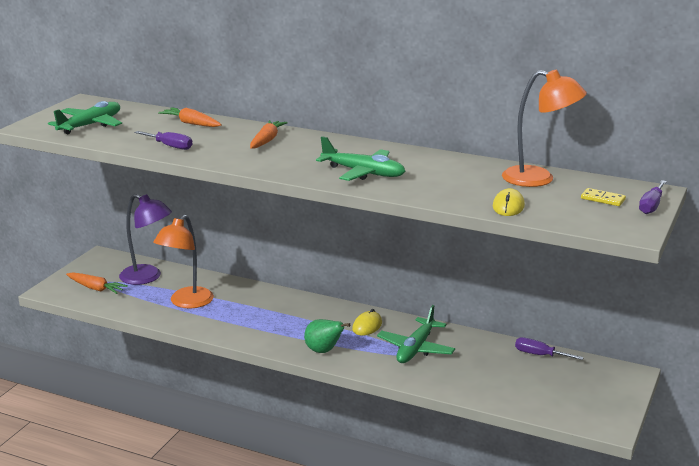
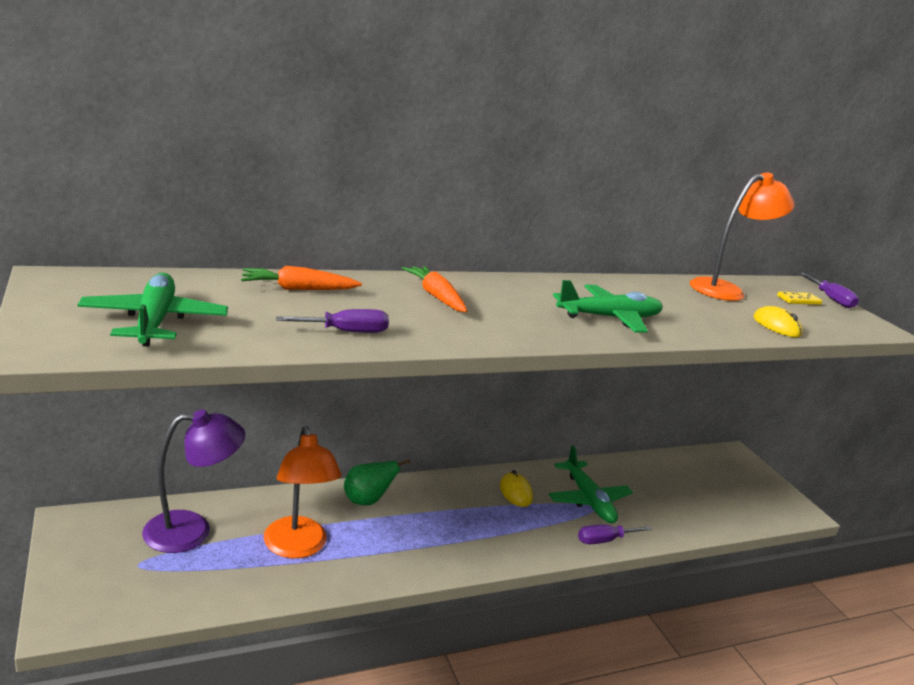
camera: 50 degrees left, 0 degrees up
(95, 288) = (138, 582): orange carrot -> none
(324, 351) = (527, 542): green pear -> green pear (367, 500)
(539, 355) = (668, 462): purple screwdriver -> purple screwdriver (604, 540)

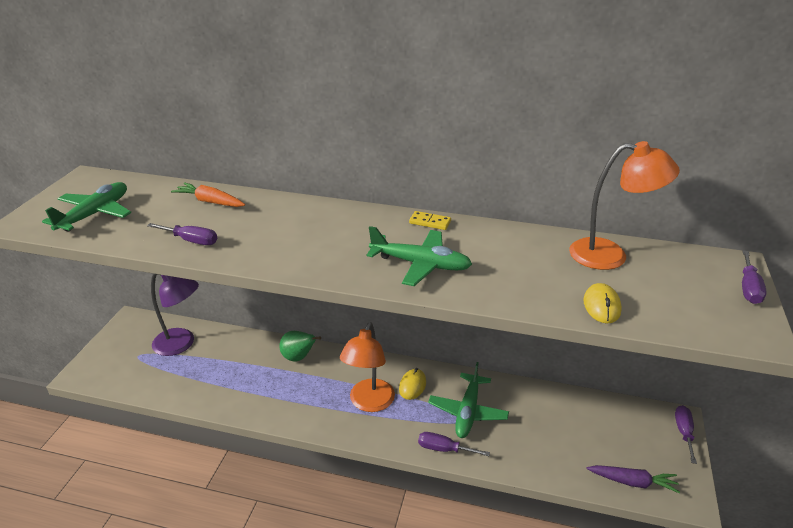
camera: 40 degrees right, 10 degrees up
(297, 547) = (226, 375): orange lamp -> orange lamp (369, 403)
(436, 296) = (299, 221): orange carrot -> none
(749, 462) = (683, 432): none -> purple screwdriver
(759, 512) = (632, 482): none -> purple carrot
(798, 300) = (693, 282): yellow domino -> yellow domino (430, 222)

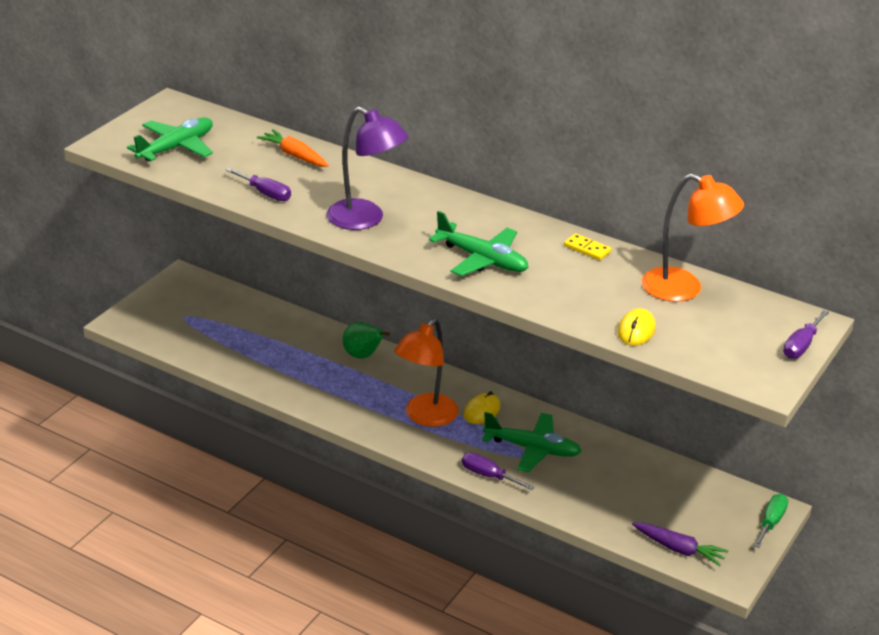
camera: 15 degrees right, 0 degrees up
(181, 344) = (234, 314): purple lamp -> purple lamp (365, 219)
(430, 222) = (515, 220): yellow domino -> yellow domino (587, 249)
(468, 412) = (532, 449): green plane -> green plane turned 105 degrees counterclockwise
(683, 432) = (771, 522): purple screwdriver -> green screwdriver

